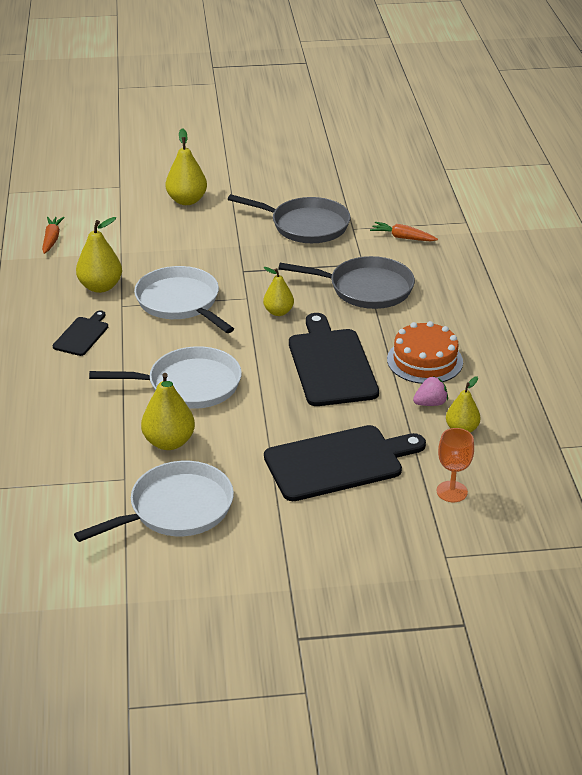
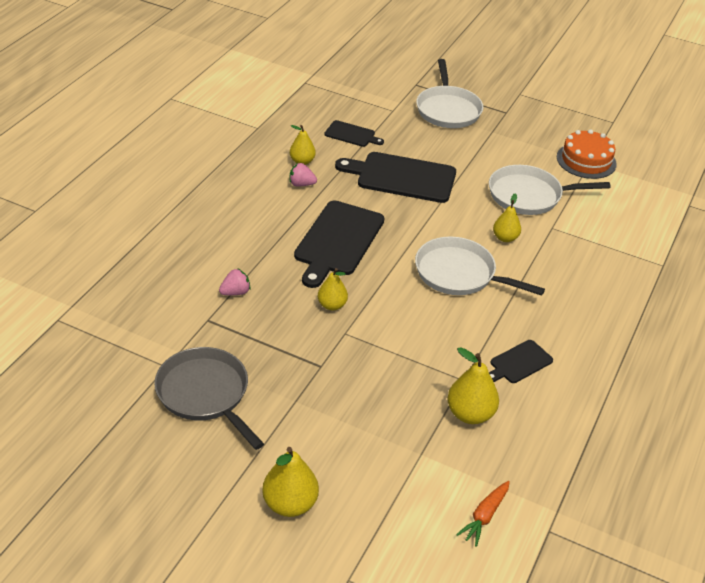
camera: 150 degrees left, 5 degrees up
(169, 442) = (505, 238): yellow pear -> yellow pear, size x0.65
(180, 302) = (407, 357): white pan -> white pan (448, 110)
(366, 288) = (235, 292): grey pan -> pink strawberry
(402, 237) = (137, 331): orange carrot -> none
(425, 360) = (268, 213): orange cake -> orange cake (586, 160)
(452, 491) = (352, 134): orange goblet -> black cutting board

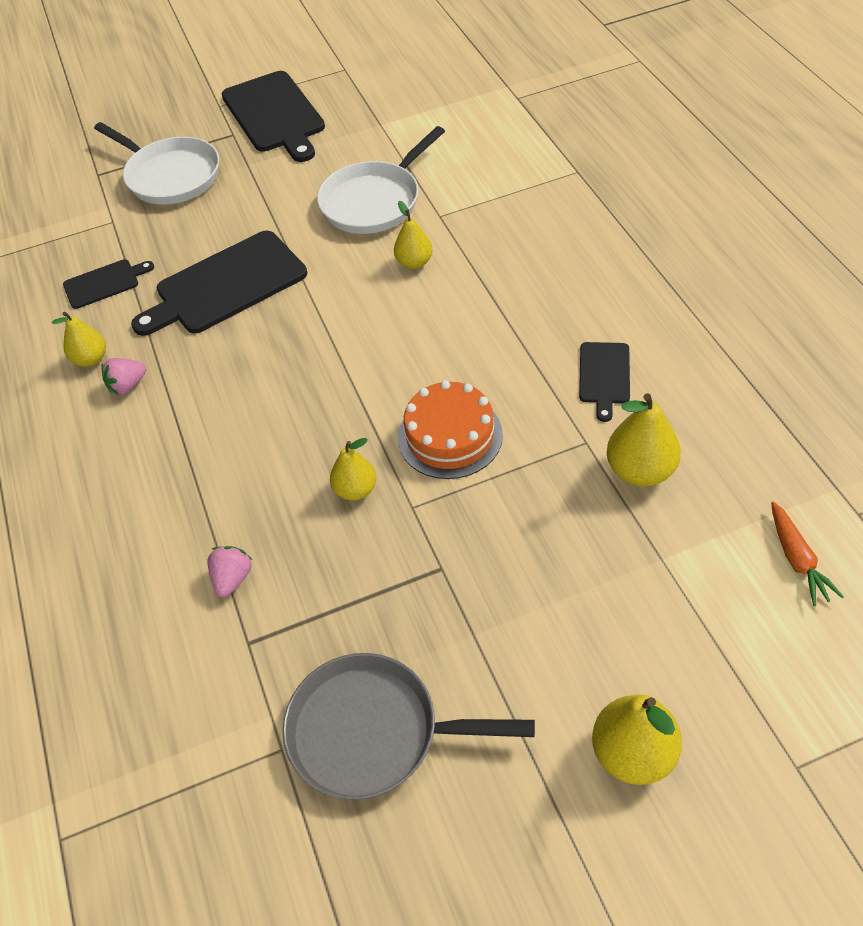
camera: 40 degrees left, 10 degrees up
(338, 241) = (259, 413): black cutting board -> black cutting board (275, 115)
(459, 274) = (426, 337): white pan -> none
(586, 160) = (374, 125): orange cake -> orange cake (450, 436)

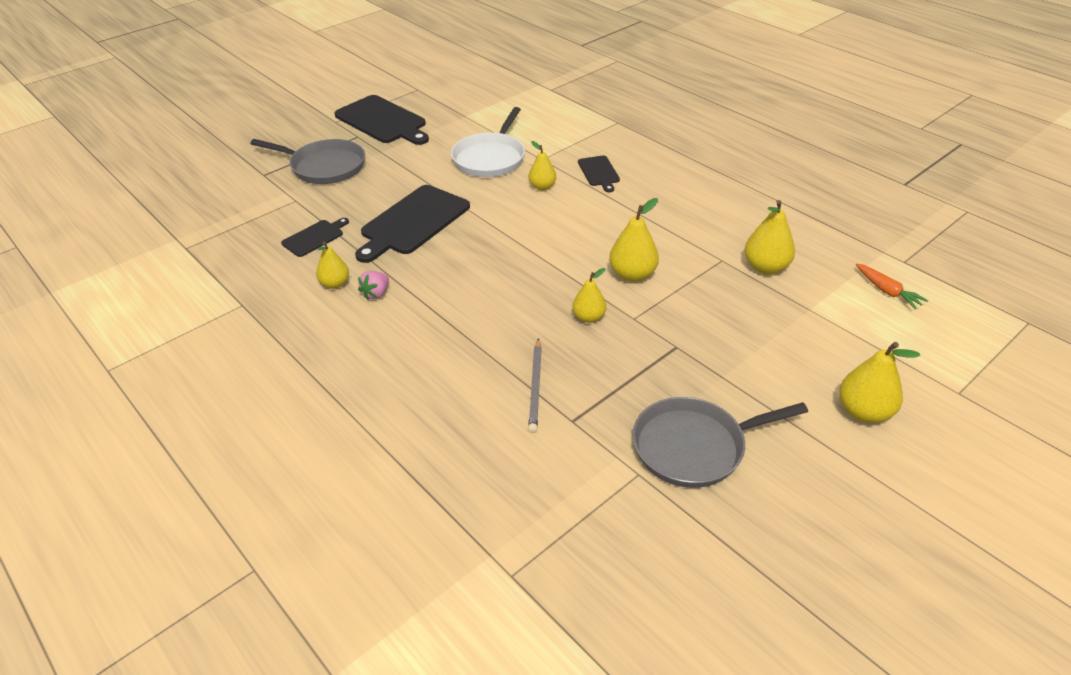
camera: 25 degrees left, 10 degrees down
(170, 176) = (325, 167): white pan -> grey pan
(232, 579) = (535, 387): pink strawberry -> grey pencil
(450, 436) = (632, 275): orange cake -> yellow pear
(604, 376) = (709, 224): black cutting board -> black cutting board (599, 172)

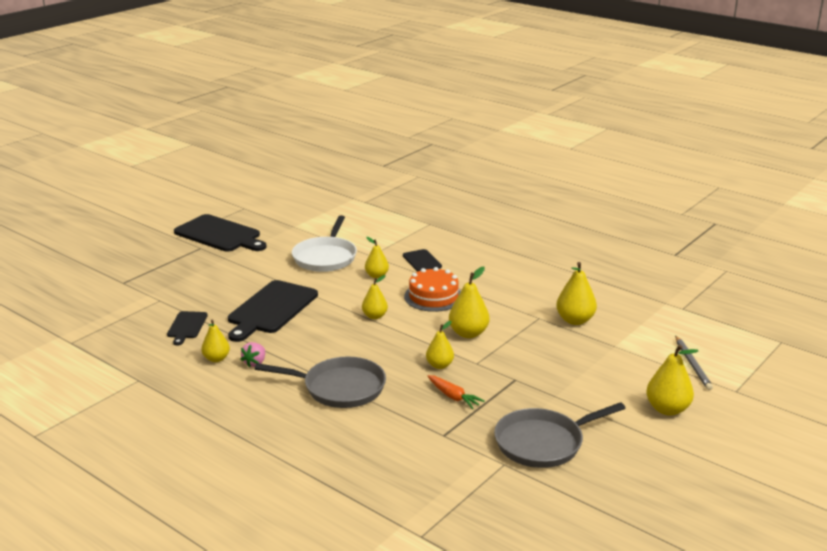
camera: 10 degrees left, 15 degrees down
(315, 237) = (187, 326): black cutting board -> black cutting board turned 150 degrees clockwise
(325, 167) = (178, 273): grey pan -> grey pan (340, 388)
(527, 241) = (374, 316): none -> yellow pear
(535, 387) = (408, 415): grey pencil -> grey pencil (692, 364)
(601, 220) = (433, 296): none -> orange cake
(887, 291) = (672, 329): orange carrot -> orange carrot (453, 397)

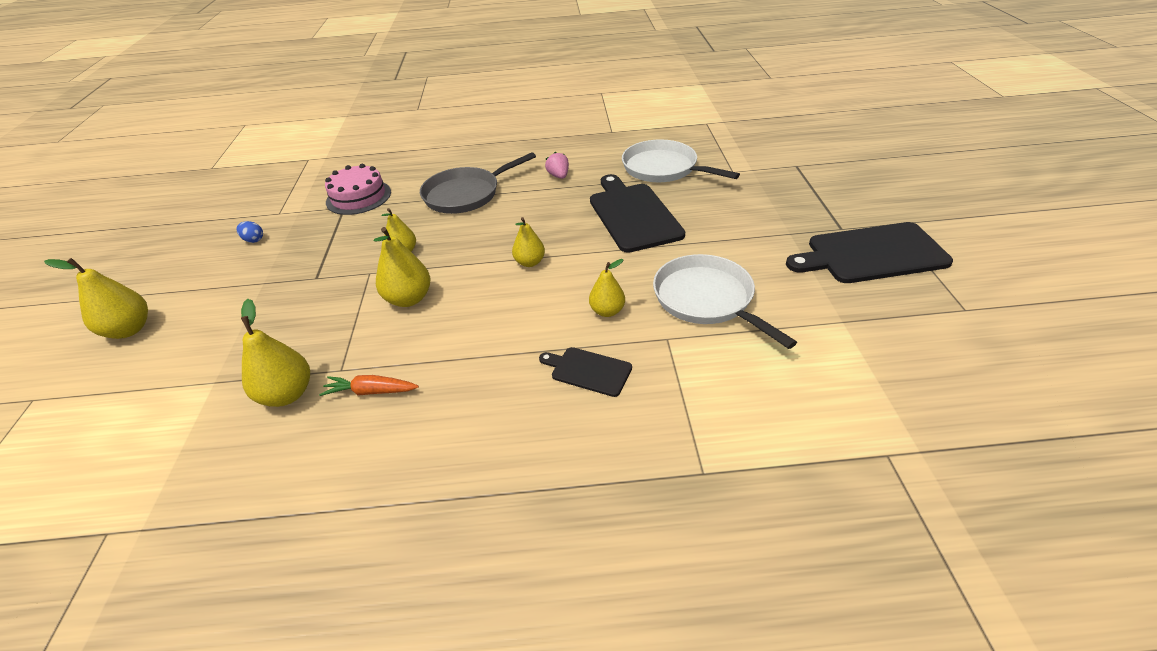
camera: 140 degrees right, 15 degrees up
(187, 326) = (663, 168): black cutting board -> white pan
(216, 359) = (591, 164): yellow pear -> none
(421, 439) = (358, 197): none -> pink cake
(433, 296) = (502, 322): orange cake -> none
(453, 397) = (362, 234): orange carrot -> orange carrot (371, 391)
(543, 443) = (254, 240): grey pan -> blue egg
(692, 364) = (93, 411): grey pencil -> none

